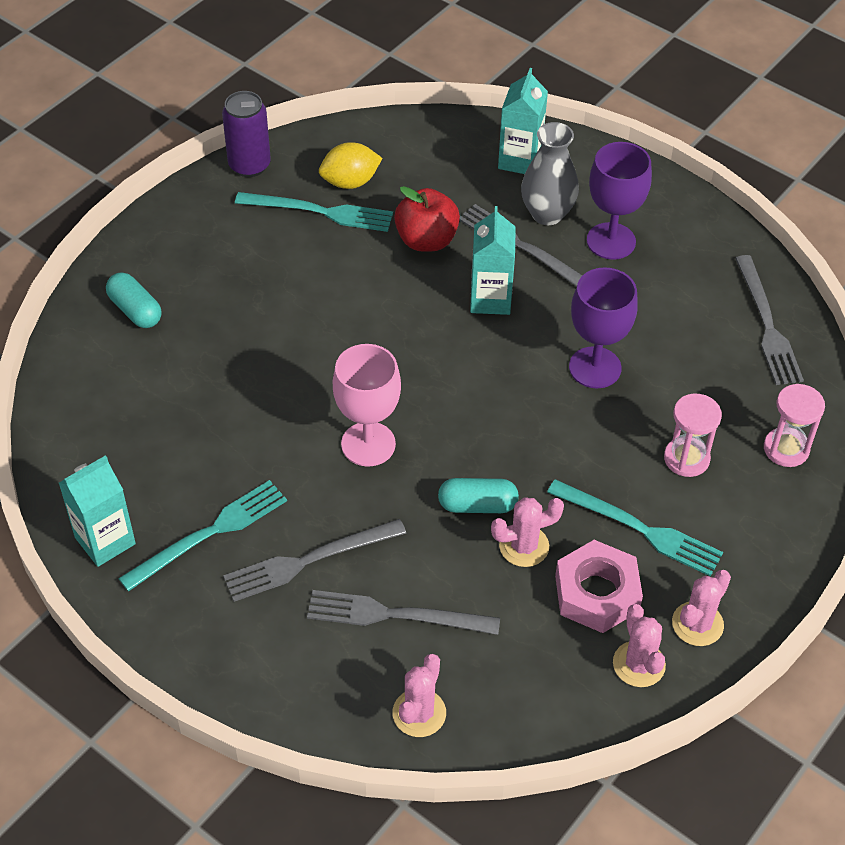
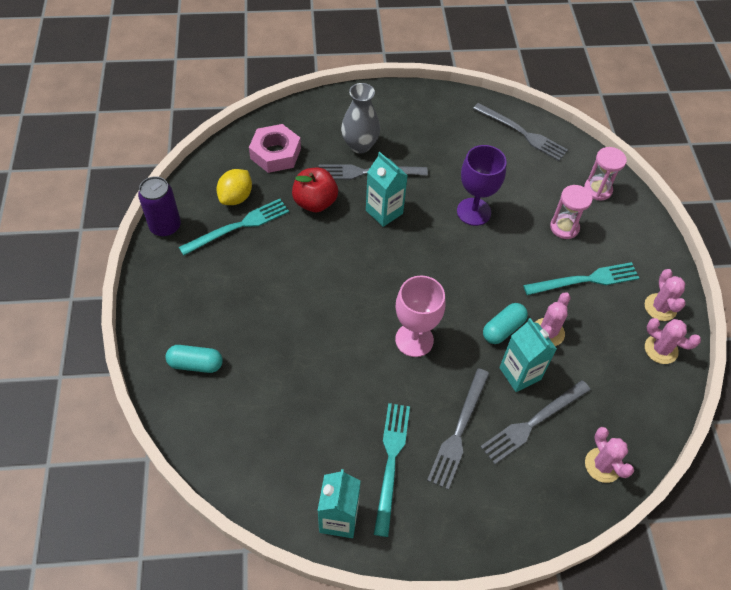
camera: 45 degrees left, 5 degrees up
(520, 160) = (313, 125): turquoise carton -> turquoise carton (520, 373)
(596, 593) = (604, 329): pink nut -> pink nut (275, 153)
(611, 241) = (406, 139): purple goblet -> none

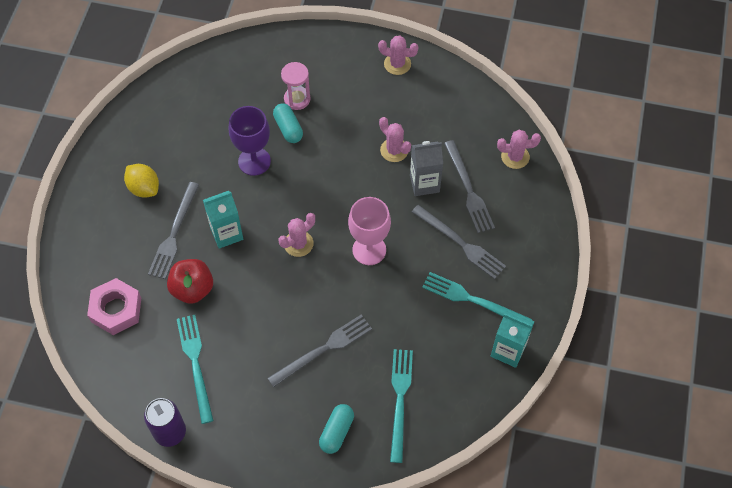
camera: 70 degrees left, 5 degrees up
(236, 197) = (158, 359): yellow lemon -> yellow lemon (144, 188)
(360, 145) = (137, 231): grey vase -> none
(503, 329) = (380, 181): turquoise capsule -> turquoise capsule (288, 128)
(520, 373) = (424, 183): turquoise carton -> grey carton
(522, 133) = (180, 91): grey fork -> grey fork (323, 349)
(585, 280) = (354, 104): turquoise fork -> turquoise fork (400, 400)
(597, 189) = (267, 59): pink hourglass -> none
(661, 349) = (434, 79): pink cactus -> pink cactus (298, 244)

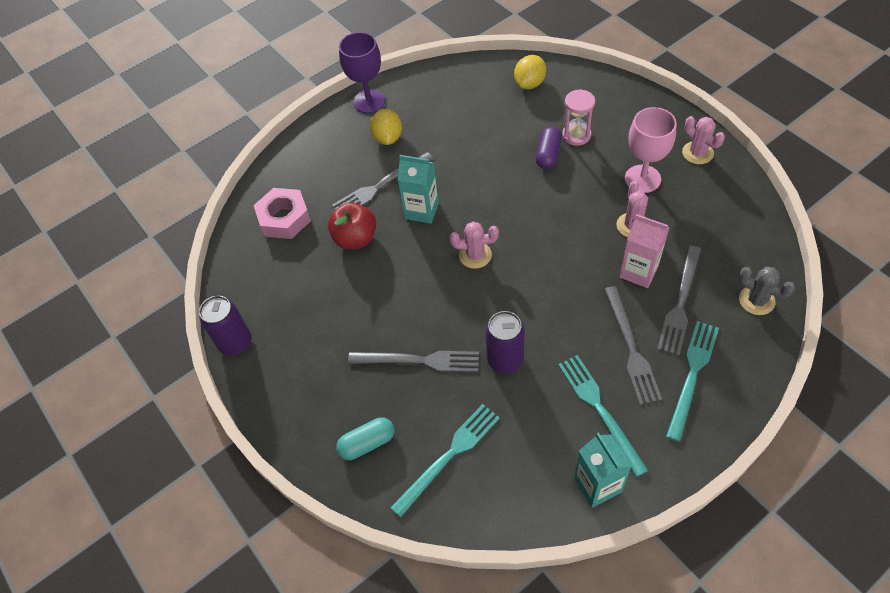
camera: 45 degrees right, 5 degrees down
(195, 364) = (304, 301): turquoise fork -> turquoise fork (692, 375)
(224, 73) = (530, 83): none -> yellow lemon
(254, 161) = (495, 166): purple goblet -> purple goblet (369, 101)
(288, 128) = (548, 155): turquoise capsule -> purple capsule
(369, 250) = (535, 299): pink goblet -> pink goblet (642, 179)
(383, 308) = (505, 360): none -> purple can
(424, 183) = (639, 271): grey carton -> pink carton
(515, 157) = (756, 300): pink cactus -> grey cactus

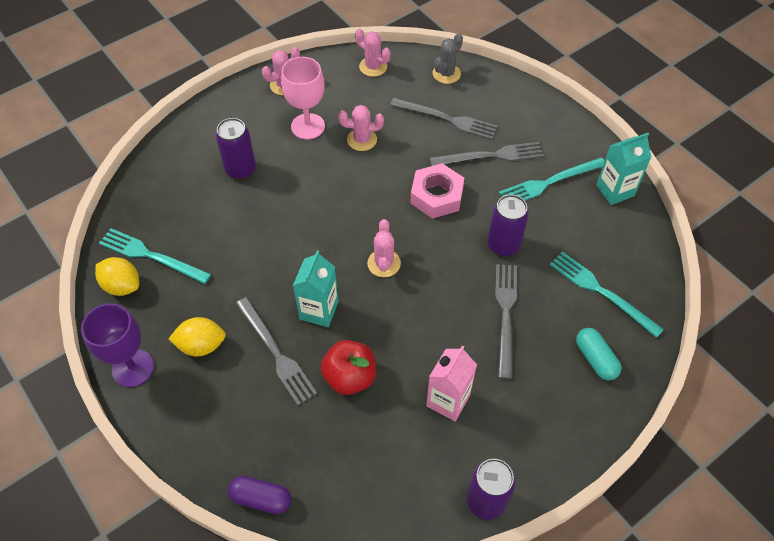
camera: 95 degrees left, 0 degrees up
(284, 218) = (309, 460): pink nut -> pink nut (436, 196)
(530, 83) = (154, 202): yellow lemon -> yellow lemon (122, 286)
(548, 155) = (262, 194): purple capsule -> purple capsule (261, 499)
(576, 135) = (240, 169): pink hourglass -> purple can
(639, 271) = (413, 141): pink carton -> pink carton (448, 400)
(692, 375) = (515, 121): turquoise fork -> turquoise fork (151, 256)
(748, 227) = (373, 67): none -> pink cactus

